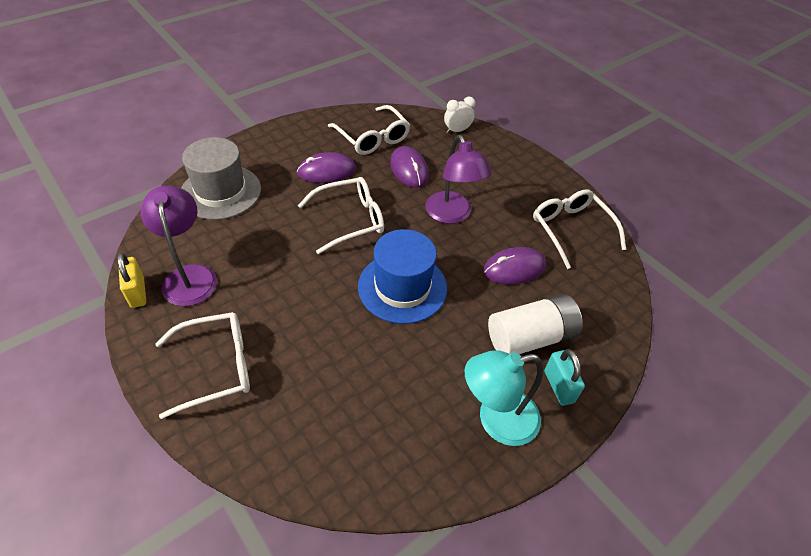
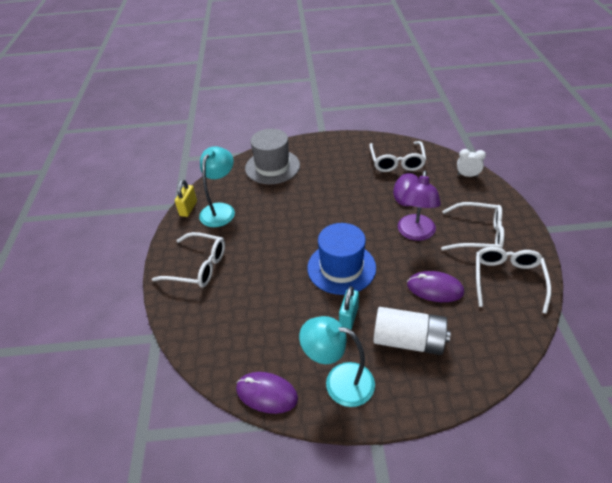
camera: 40 degrees right, 5 degrees down
(189, 276) = (220, 210): purple lamp -> turquoise lamp
(326, 171) = (347, 174): purple mouse -> purple mouse (266, 394)
(349, 220) = (339, 211): white glasses -> white glasses (477, 234)
(559, 386) = (403, 384): turquoise padlock -> turquoise padlock (348, 317)

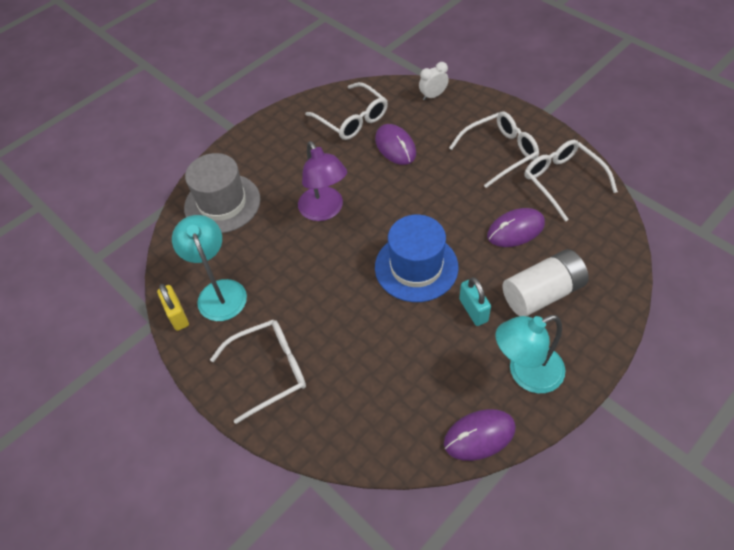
camera: 40 degrees left, 10 degrees up
(415, 233) = (447, 186): purple lamp -> purple lamp (325, 211)

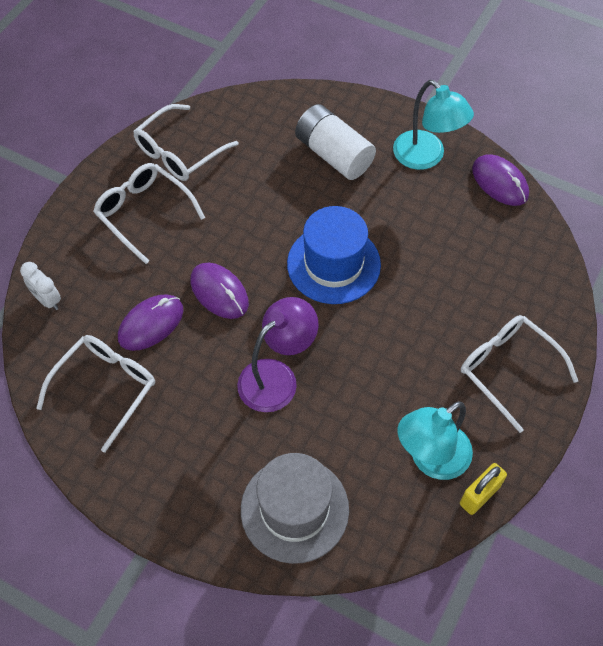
camera: 110 degrees left, 5 degrees up
(473, 310) = (372, 206): turquoise padlock -> none
(515, 230) = (258, 184): purple mouse -> purple mouse (219, 292)

